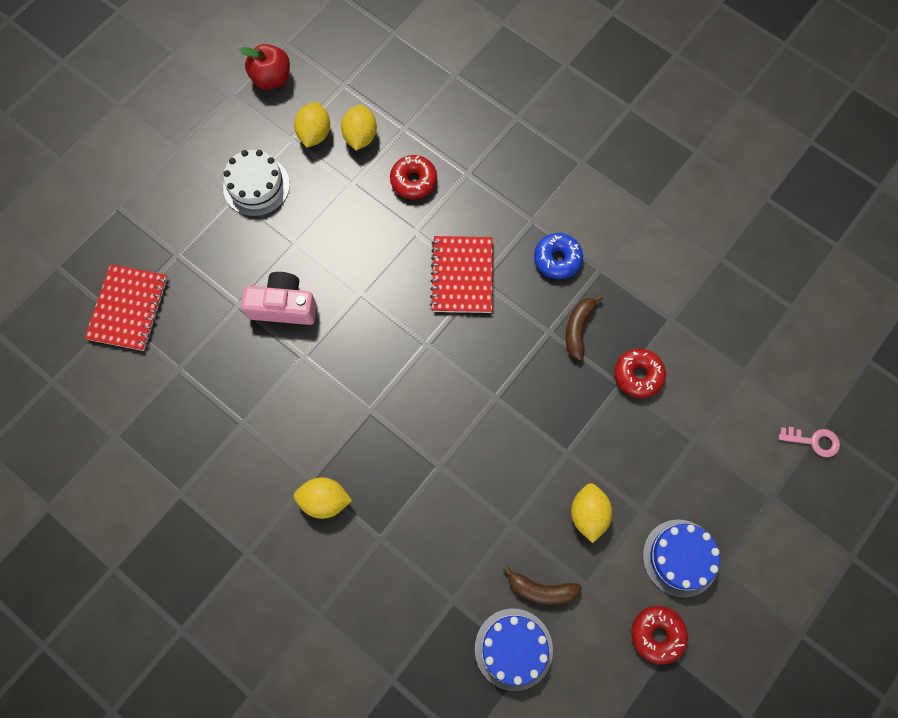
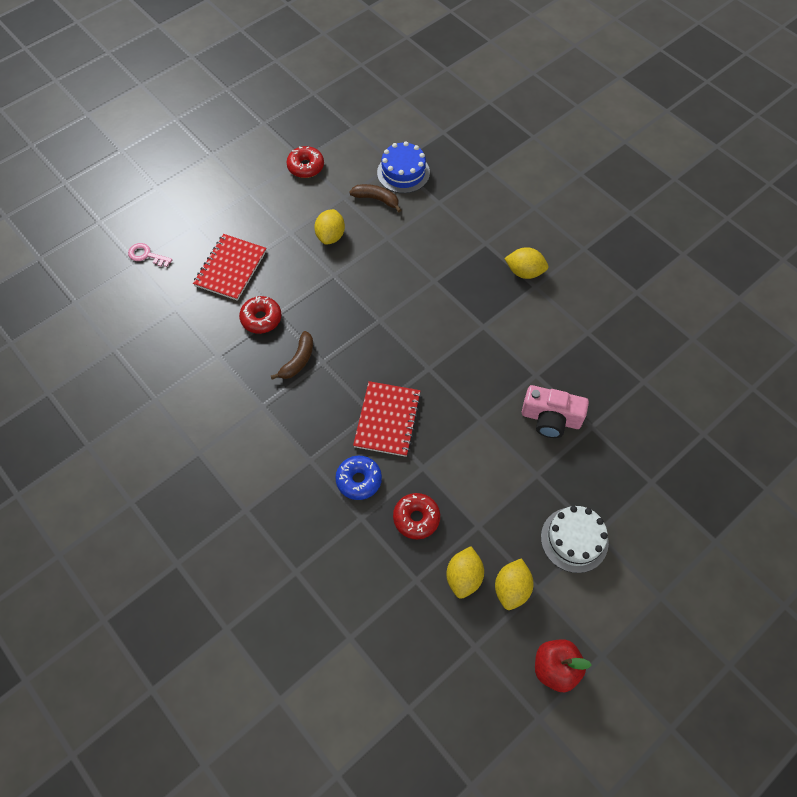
camera: 170 degrees left, 10 degrees down
(128, 308) = (692, 439): red notebook -> red notebook (230, 268)
(557, 259) = (298, 420): blue donut -> blue donut (359, 480)
(680, 558) = (274, 203): blue cake -> none

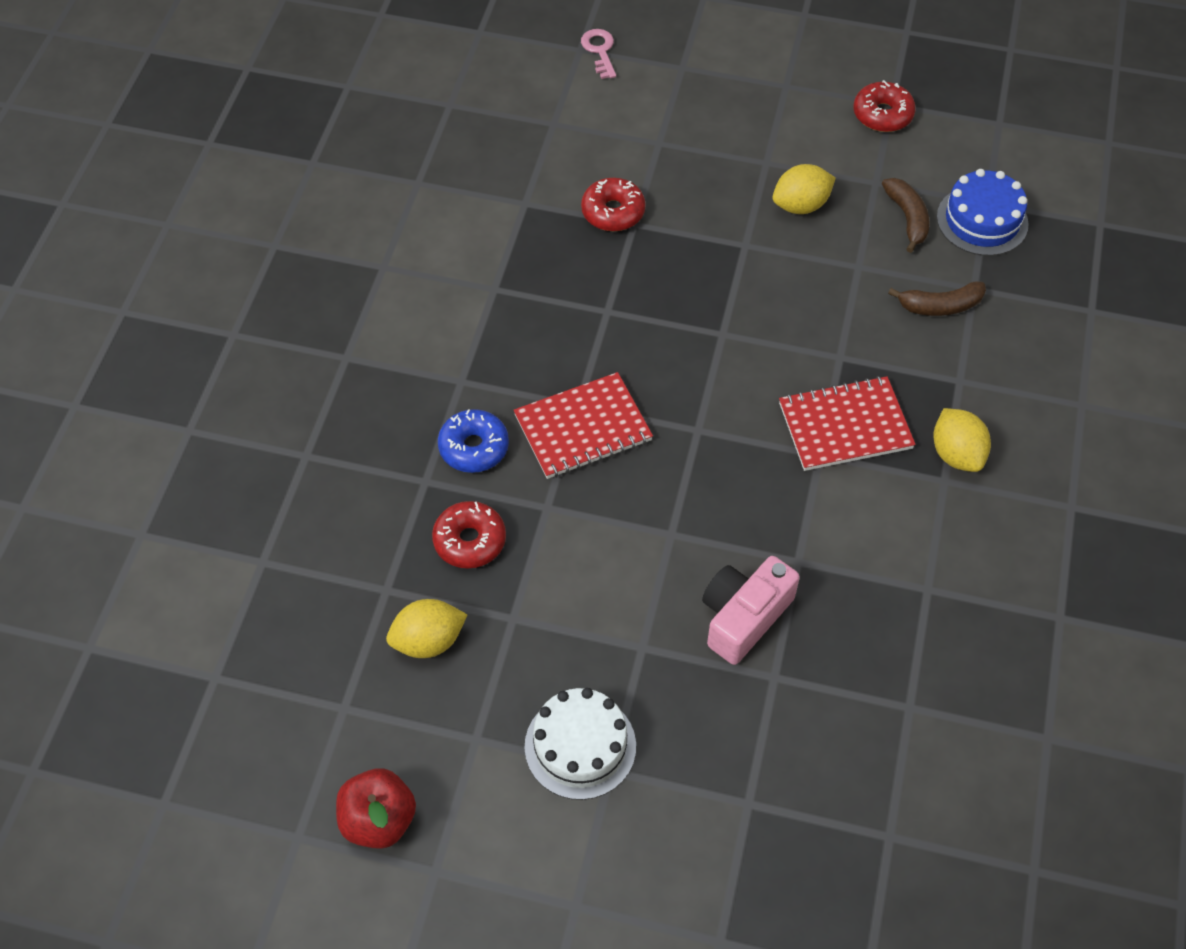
camera: 55 degrees right, 5 degrees down
(230, 268) = (656, 138): red notebook -> red notebook (845, 426)
(298, 360) = (587, 285): brown banana -> brown banana (940, 306)
(511, 589) = (452, 706): yellow lemon -> none
(551, 418) = (744, 617): pink camera -> pink camera turned 60 degrees clockwise

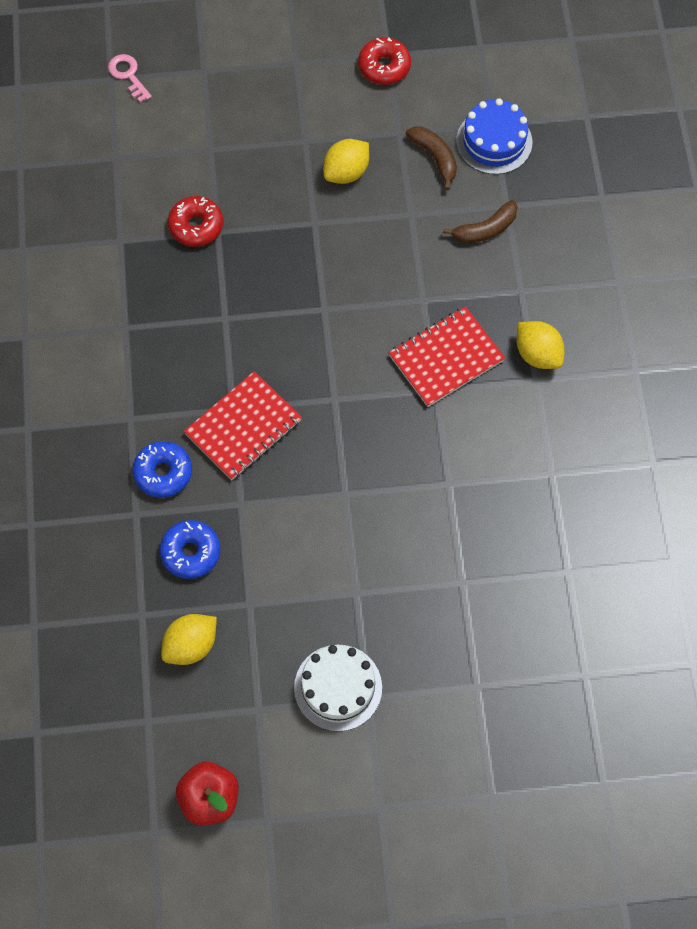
camera: 20 degrees left, 10 degrees up
(470, 541) = (191, 552): red donut -> blue donut
(744, 617) = (423, 543): pink camera -> none

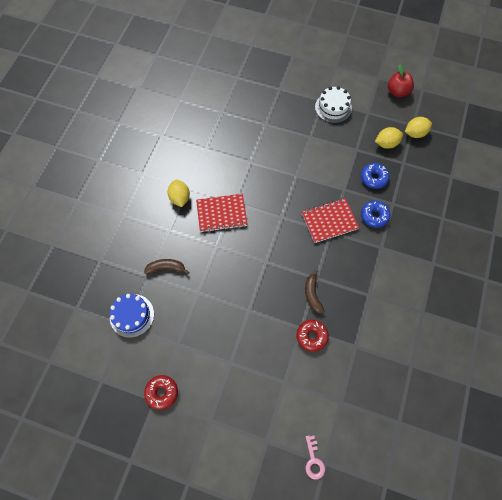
camera: 155 degrees left, 0 degrees up
(346, 172) = (218, 332): yellow lemon -> yellow lemon (415, 133)
(435, 158) = (167, 320): brown banana -> brown banana (312, 294)

